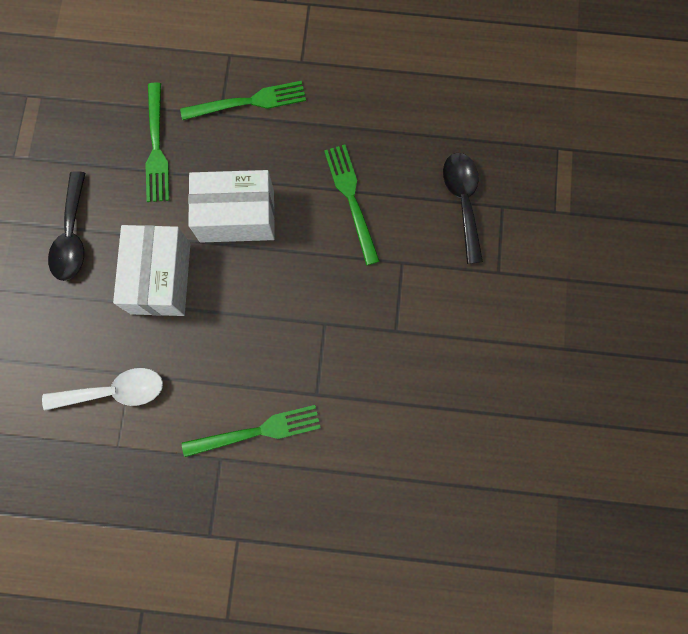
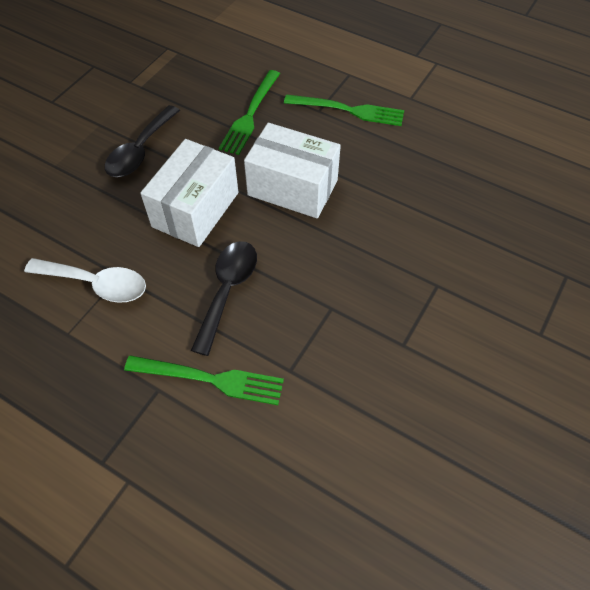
camera: 25 degrees right, 20 degrees down
(351, 198) = (409, 213): green fork -> none
(462, 201) = (524, 256): black spoon -> black spoon (227, 290)

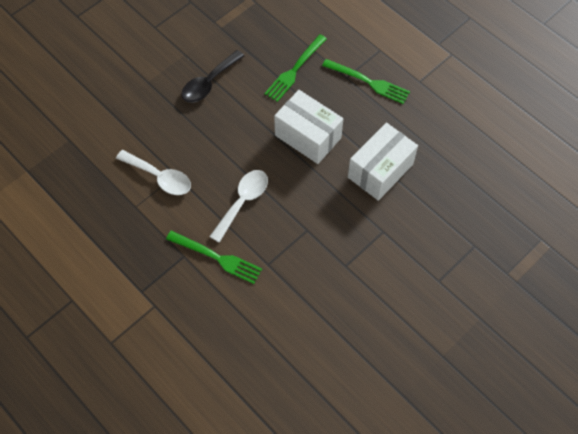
camera: 15 degrees right, 5 degrees up
(195, 209) = (236, 138): white box -> white box (380, 171)
(227, 290) = (243, 202): black spoon -> white spoon

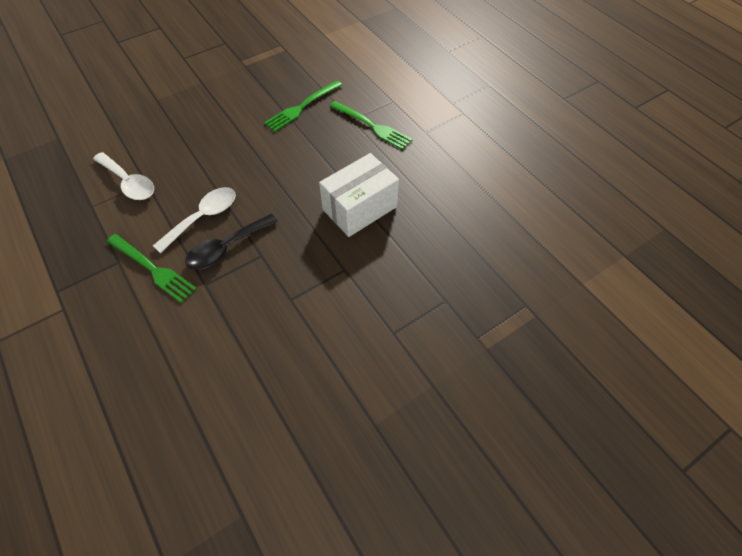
camera: 10 degrees right, 5 degrees down
(209, 83) = (214, 107): black spoon -> black spoon (226, 248)
(308, 136) = (294, 166): white box -> none

